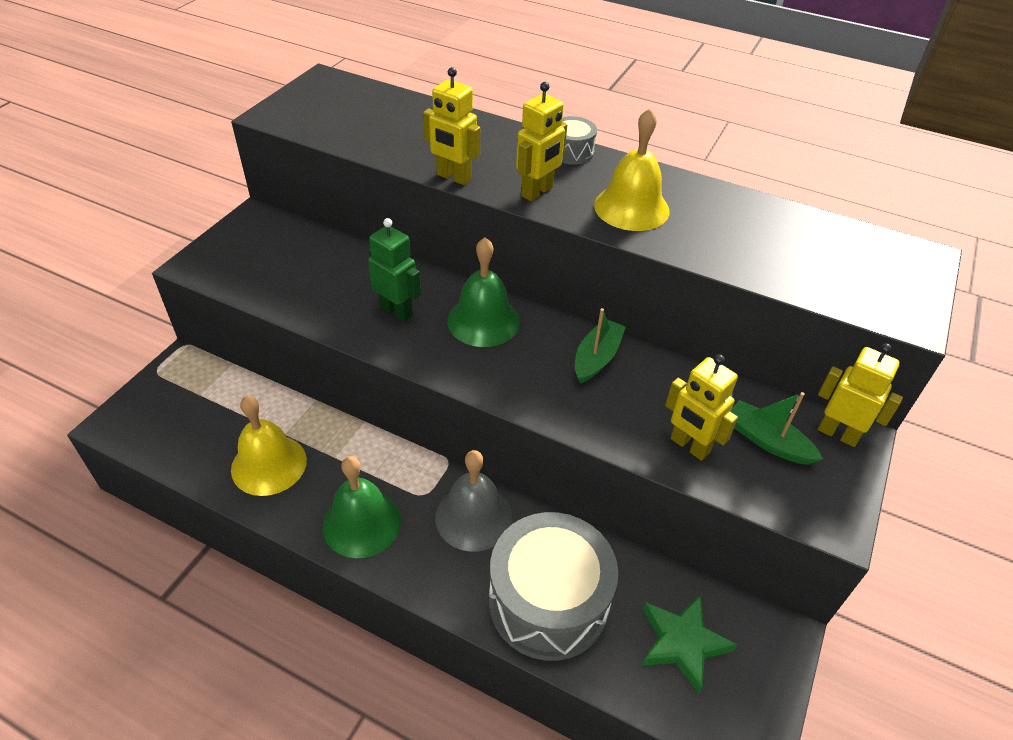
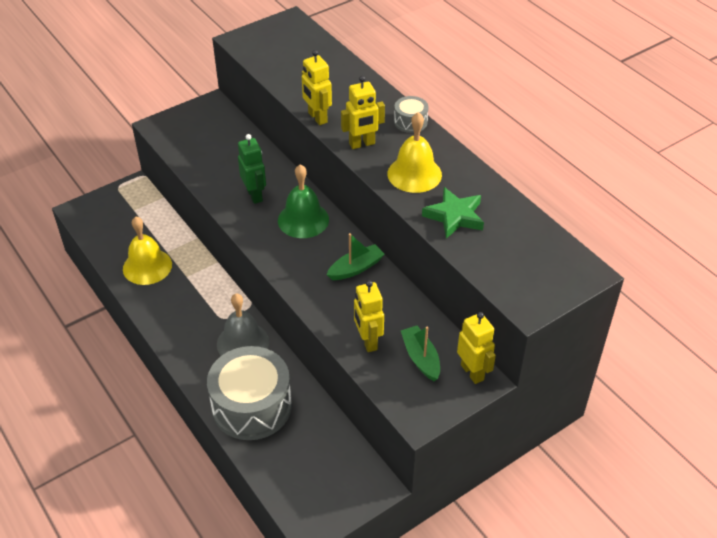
camera: 30 degrees right, 0 degrees up
(362, 523) = (177, 320): green bell -> none
(682, 643) = (312, 461): green star -> green star (454, 216)

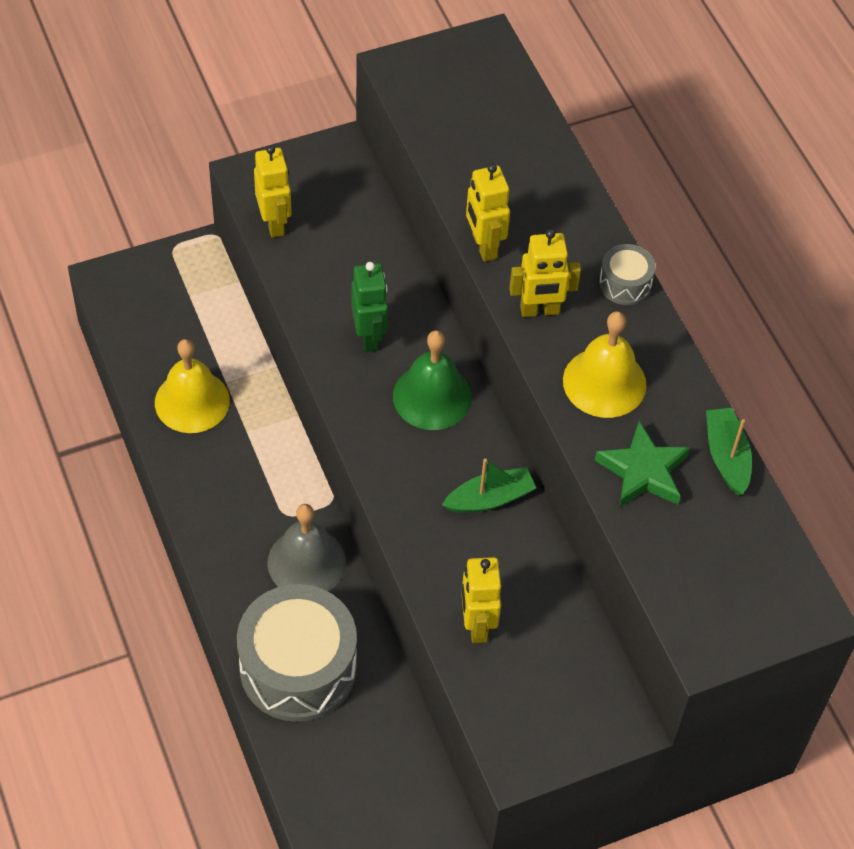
camera: 10 degrees right, 10 degrees up
(420, 358) = (546, 669): green boat -> green boat (726, 456)
(472, 372) = (614, 709): yellow robot -> yellow robot (275, 223)

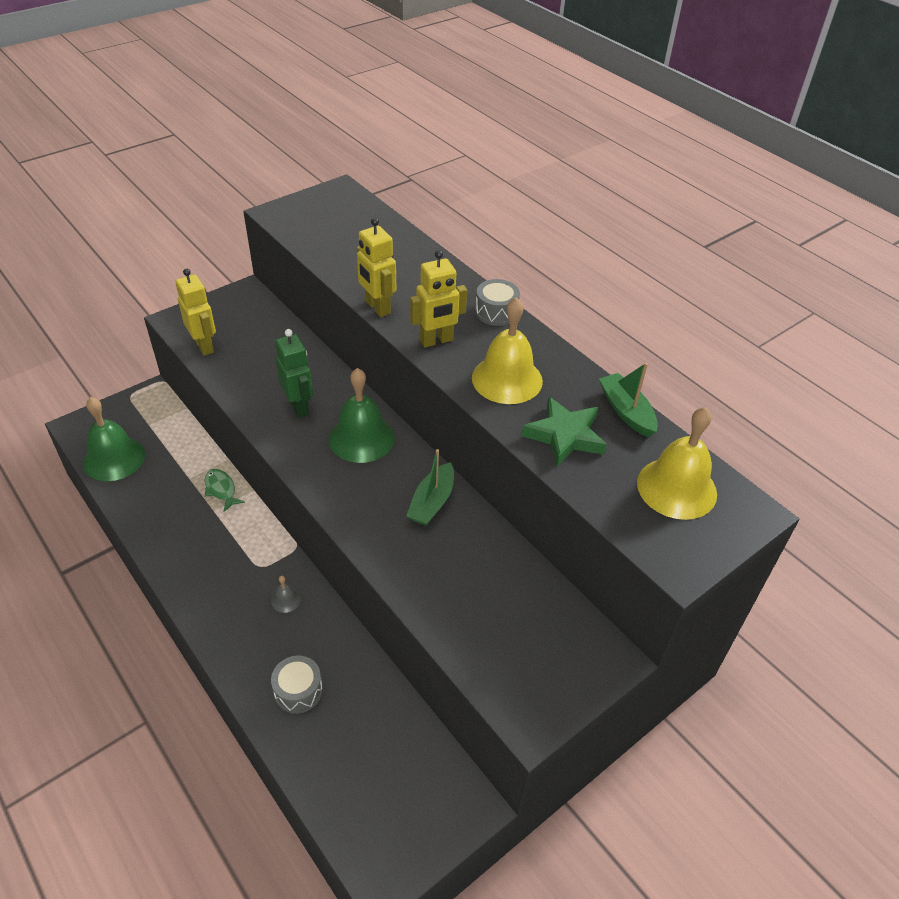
camera: 15 degrees left, 10 degrees down
(142, 334) = (114, 458): none -> green bell
(192, 401) = (163, 498): yellow bell -> yellow bell (676, 488)
(260, 406) = (221, 489): none -> green fish
(298, 668) = (298, 691): grey drum -> grey drum, size x0.45
(306, 562) = (286, 600): grey bell -> grey bell, size x0.43
(477, 625) = (453, 606): yellow robot -> none
(490, 498) = (432, 502): green boat -> green boat turned 150 degrees clockwise

